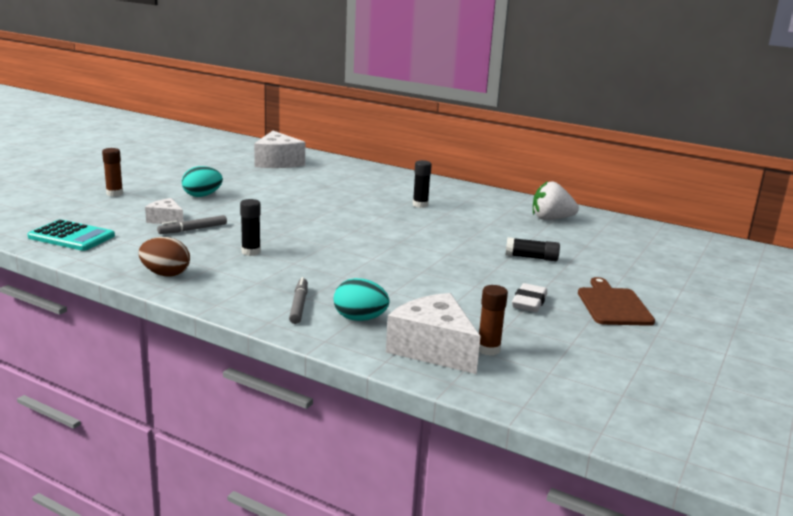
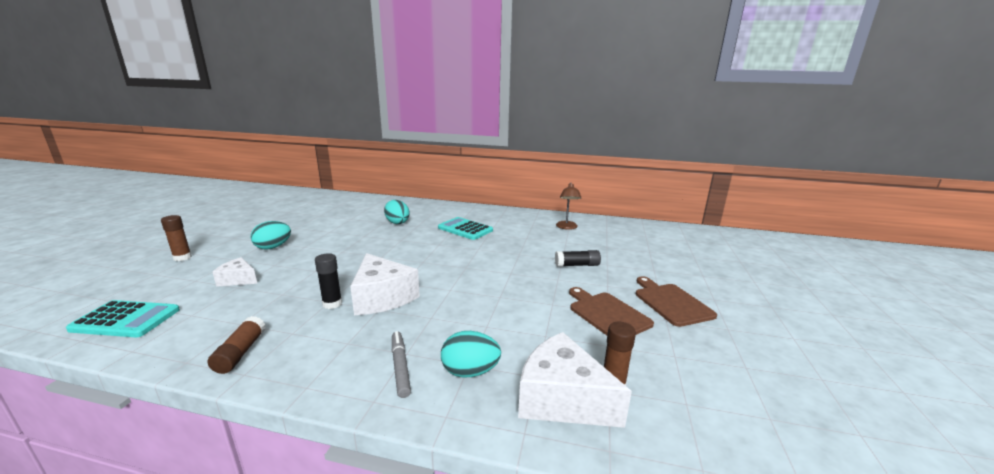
camera: 15 degrees left, 0 degrees up
(165, 274) = (240, 352): brown egg -> brown glue stick
(193, 229) = (267, 286): grey marker -> none
(278, 162) = (336, 206): white cheese -> white cheese (382, 297)
(342, 188) = (397, 222): none -> turquoise egg
(420, 205) = (465, 229): black glue stick -> turquoise calculator
(529, 302) = (607, 314): white eraser -> brown cutting board
(551, 219) = (567, 227): white strawberry -> brown lamp

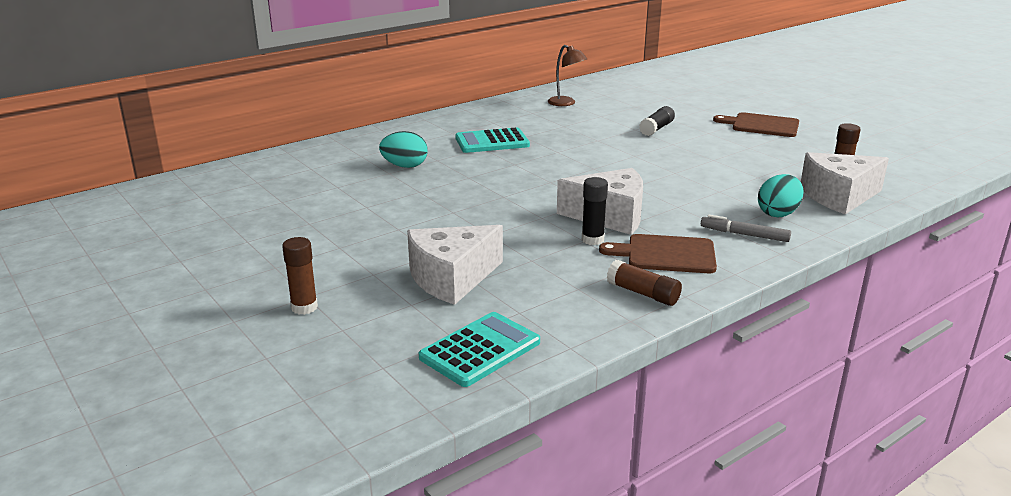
camera: 50 degrees left, 5 degrees up
(238, 280) = (452, 278): white cheese -> white cheese, size x1.80
(273, 247) = (368, 246): turquoise egg -> none
(607, 314) = (752, 148): brown cutting board -> brown cutting board (666, 254)

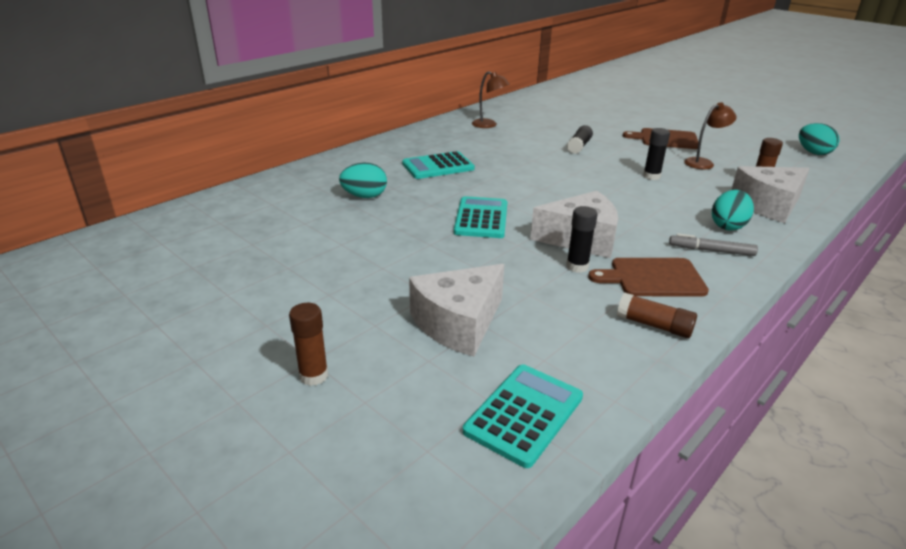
camera: 10 degrees left, 5 degrees up
(515, 192) = (481, 218): none -> turquoise calculator
(722, 162) = (651, 176): none -> black glue stick
(791, 151) = (703, 163): none -> brown lamp
(932, 146) = (813, 152): none -> turquoise egg

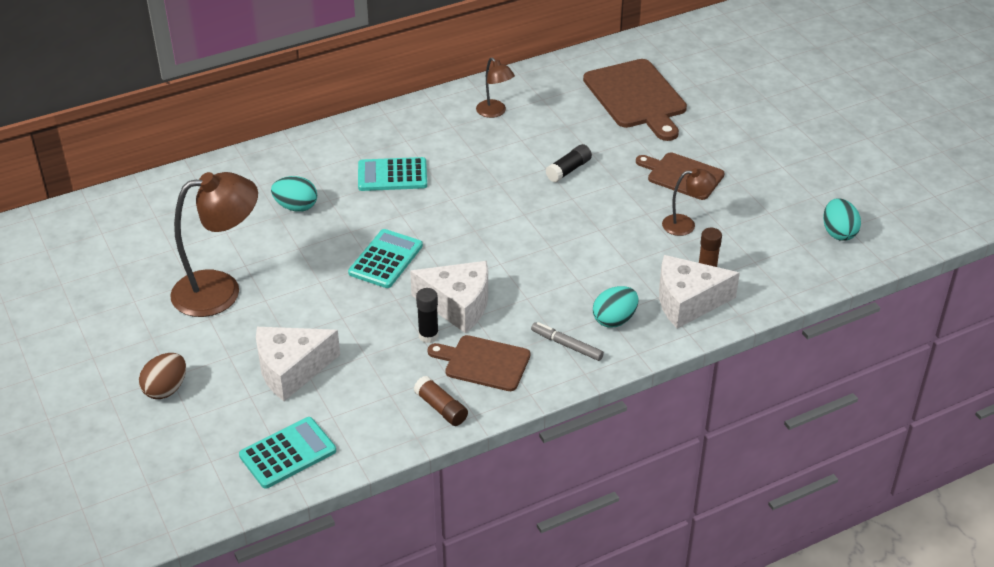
camera: 20 degrees right, 10 degrees up
(313, 376) = (166, 389): brown glue stick -> brown egg
(327, 268) = (220, 290): none -> brown lamp
(584, 108) = (636, 97): none -> brown cutting board
(651, 176) = (605, 234): black glue stick -> none

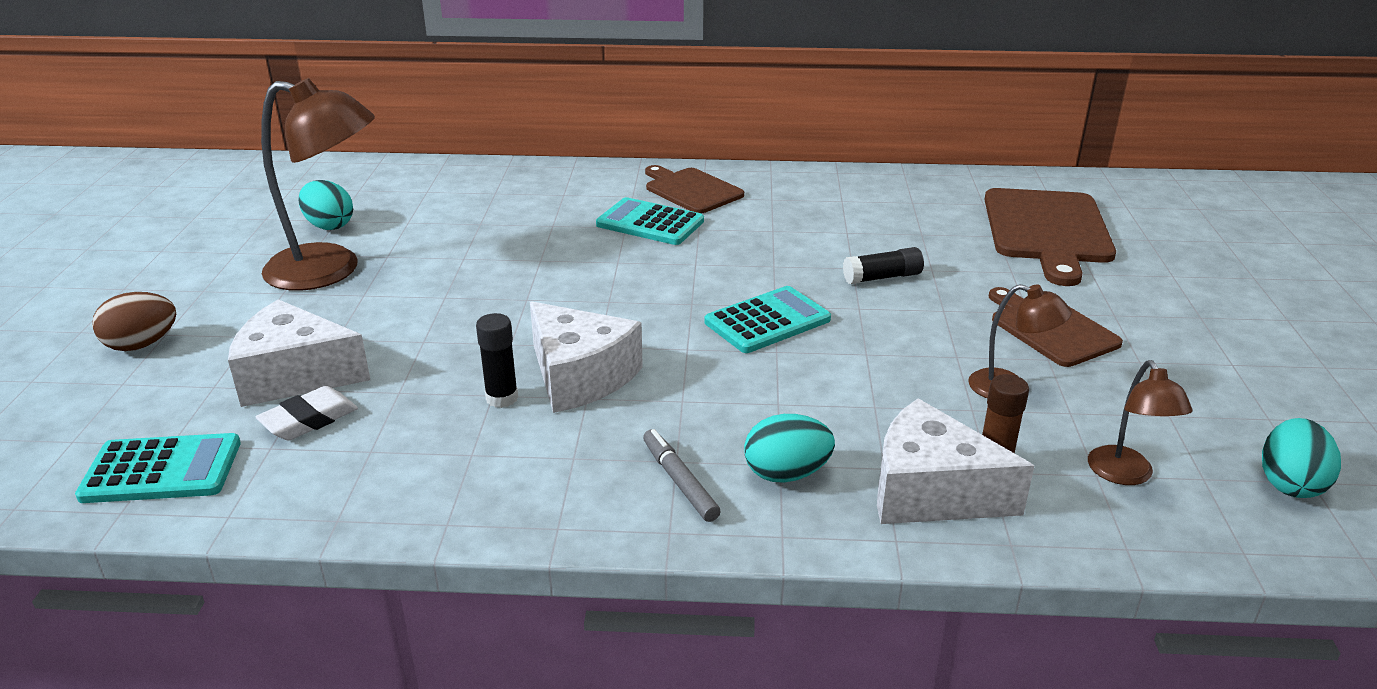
camera: 30 degrees right, 10 degrees down
(296, 207) = (508, 221): turquoise egg -> turquoise egg (329, 225)
(334, 392) = (309, 420): none -> white eraser
(385, 259) = (547, 299): turquoise calculator -> turquoise calculator (767, 321)
(441, 408) = (413, 494): brown glue stick -> none
(483, 363) = (536, 458): brown cutting board -> brown cutting board (691, 190)
(495, 112) = (838, 199): brown lamp -> brown lamp (1125, 475)

